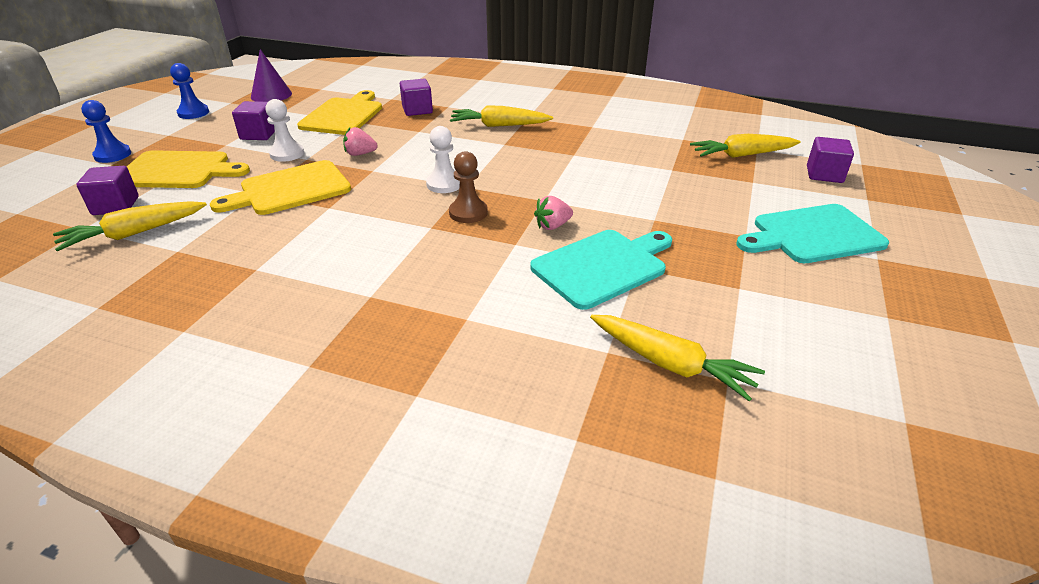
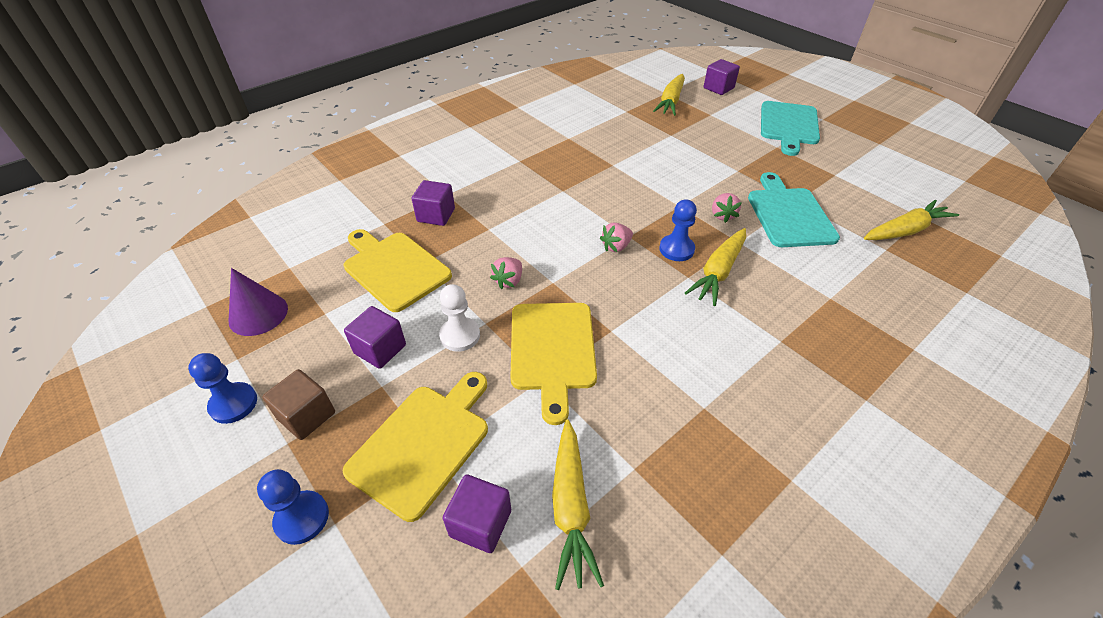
camera: 60 degrees left, 10 degrees up
(191, 133) = (307, 416): none -> brown cube
(444, 184) = (616, 247): white pawn -> pink strawberry
(468, 213) = (676, 249): brown pawn -> blue pawn
(499, 125) = (522, 180): yellow carrot -> yellow carrot (718, 272)

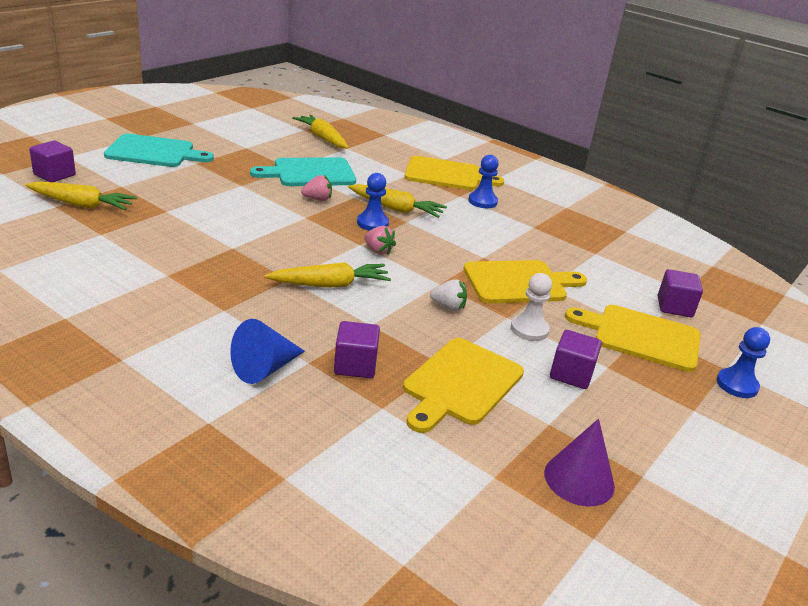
camera: 105 degrees left, 15 degrees down
(233, 404) = (688, 457): blue pawn -> blue pawn (482, 201)
(307, 416) = (664, 404): brown cube -> none
(445, 175) = (265, 368): none -> blue cone
(509, 281) = (448, 307): pink strawberry -> white strawberry
(571, 507) = (638, 275): yellow carrot -> yellow carrot (330, 285)
(848, 339) = (446, 175): none -> yellow cutting board

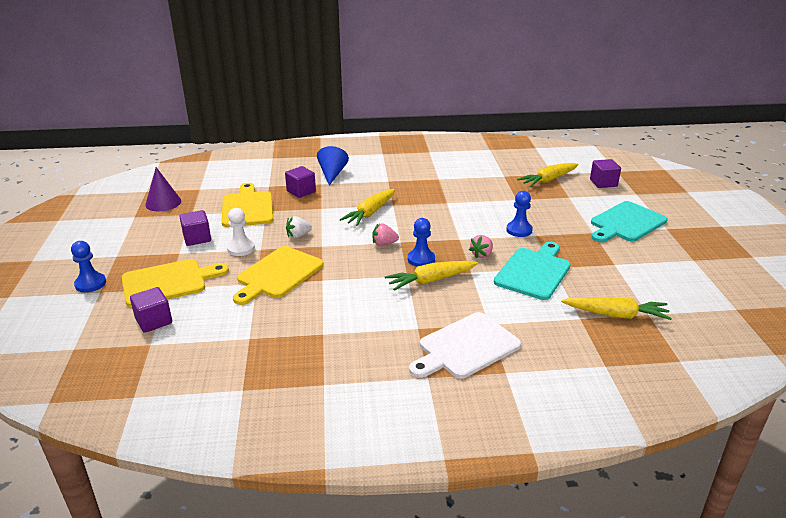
camera: 140 degrees right, 0 degrees up
(446, 175) = (465, 347): yellow cutting board -> white cutting board
(482, 201) = (393, 334): blue pawn -> blue pawn (519, 230)

